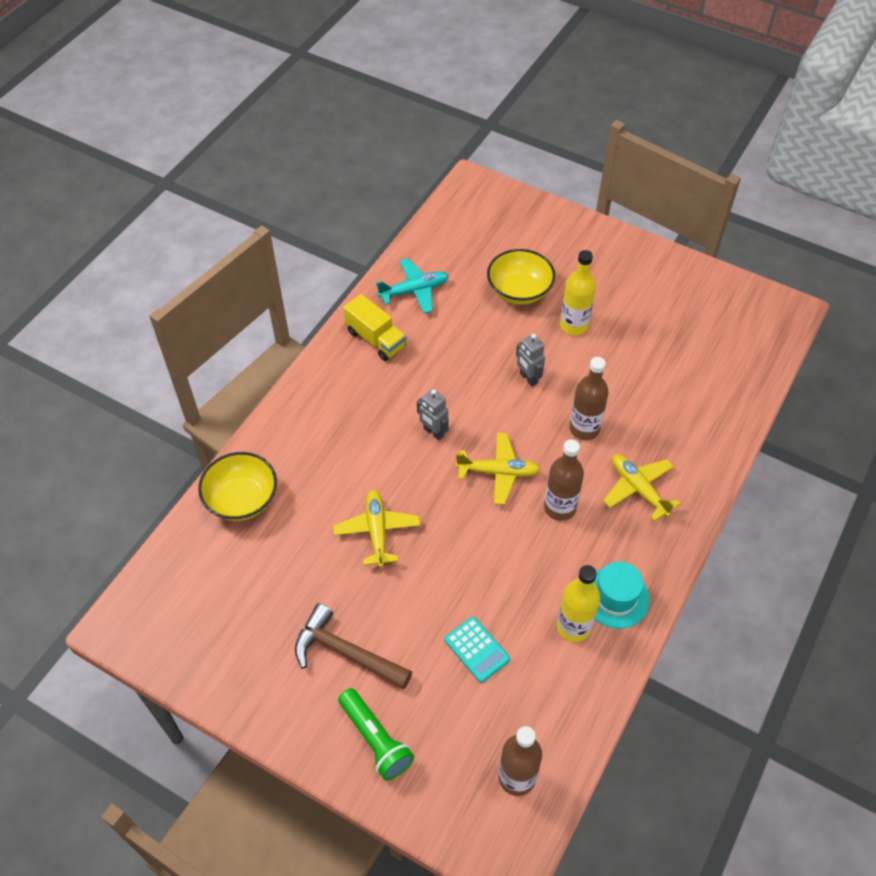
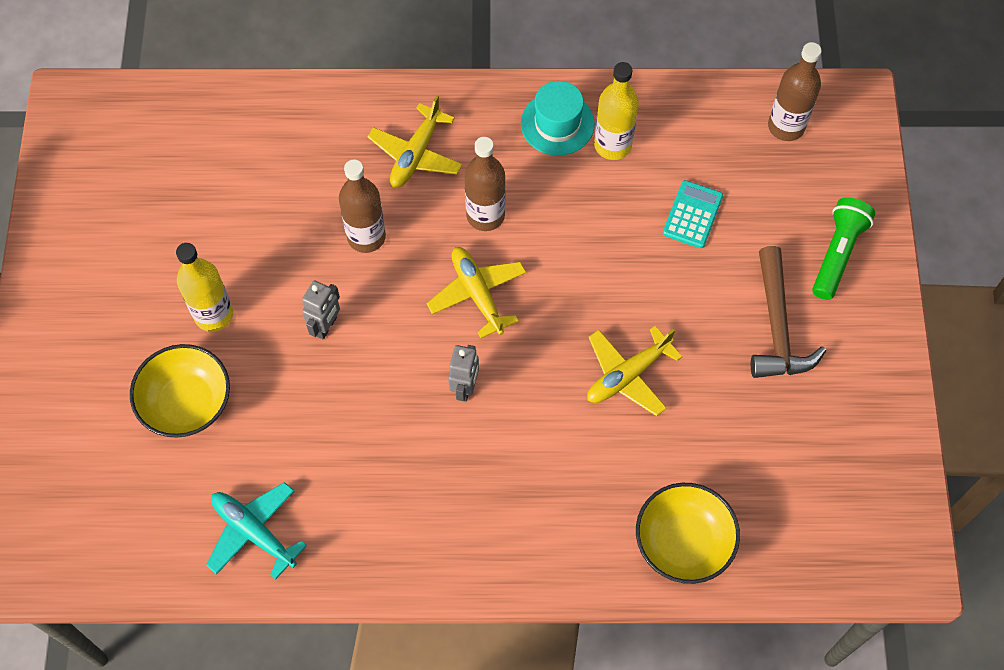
camera: 120 degrees left, 10 degrees up
(375, 339) = (363, 533): yellow truck -> none

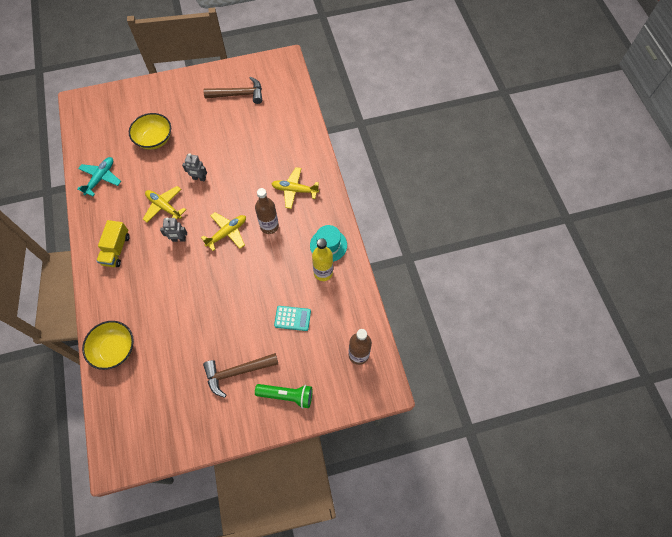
camera: 75 degrees right, 0 degrees up
(128, 212) = (238, 94): none -> brown hammer
(214, 314) = (196, 137): yellow bottle -> none
(366, 237) = (246, 182): brown bottle -> none
(453, 516) = (116, 249): none -> yellow truck
(627, 375) = (197, 307): yellow plane -> yellow plane (164, 207)

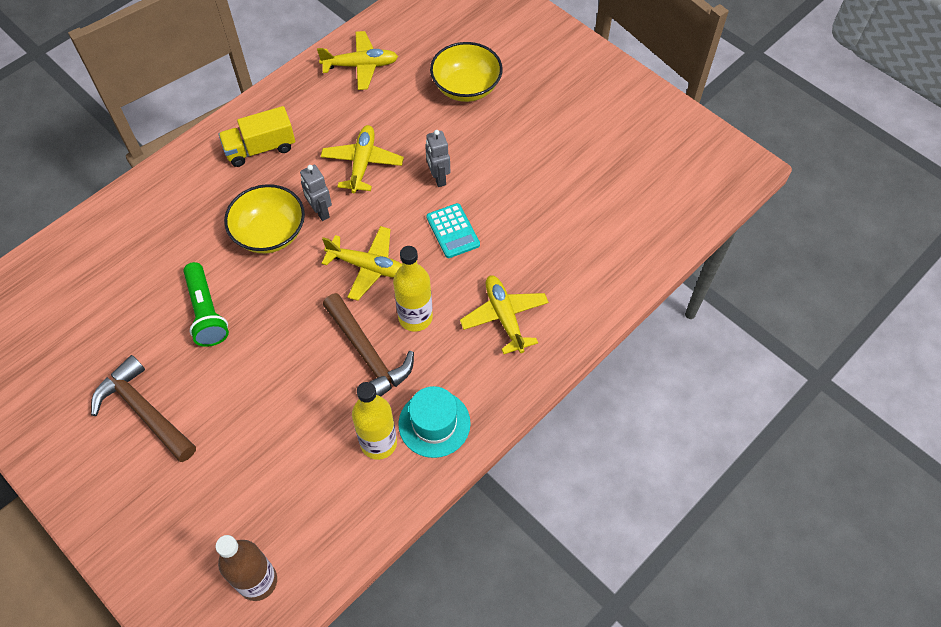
camera: 60 degrees right, 5 degrees down
(101, 178) = (360, 66): turquoise plane -> yellow plane
(114, 349) = (109, 236): yellow bowl -> yellow bowl (270, 233)
(238, 94) = (625, 142): brown hammer -> brown hammer (367, 354)
(269, 226) = (415, 317): brown bottle -> yellow bottle
(286, 395) = (136, 504): green flashlight -> green flashlight (206, 312)
(292, 318) = (272, 441): turquoise calculator -> turquoise calculator (453, 231)

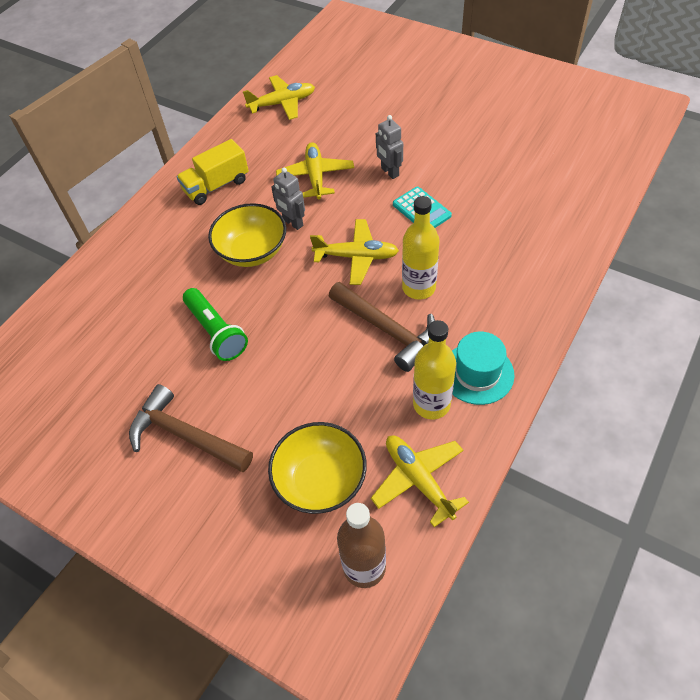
camera: 10 degrees left, 5 degrees down
(466, 87) = (383, 99): yellow bowl -> yellow bowl (320, 480)
(504, 317) = (501, 267): yellow plane -> yellow plane (418, 480)

